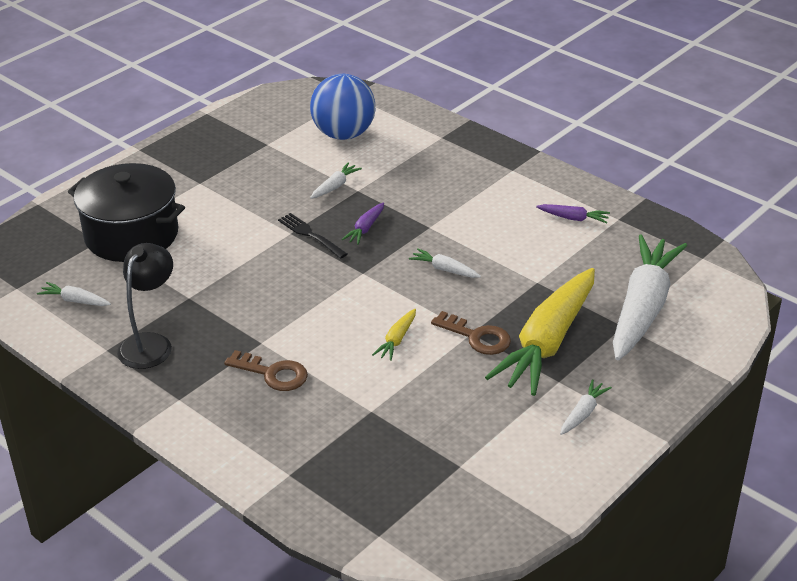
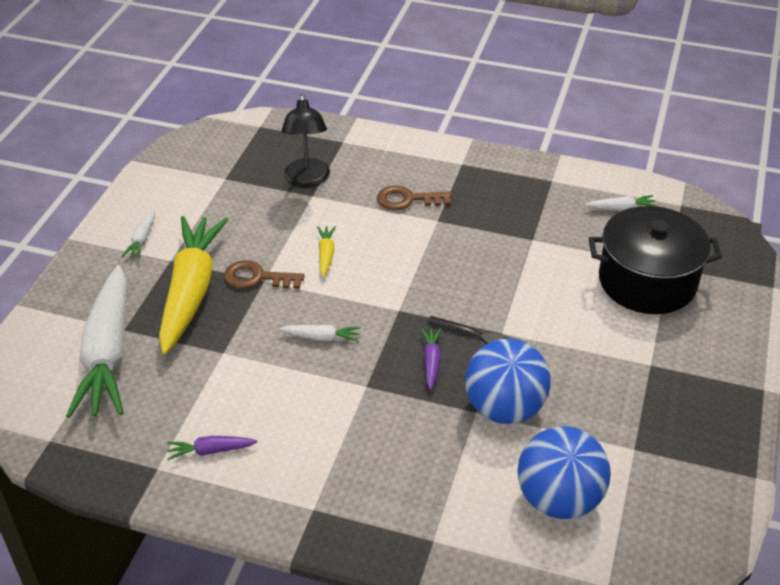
camera: 155 degrees right, 5 degrees up
(150, 343) = (524, 194): black lamp -> black lamp (307, 179)
(335, 186) = (504, 408): white carrot -> blue ball

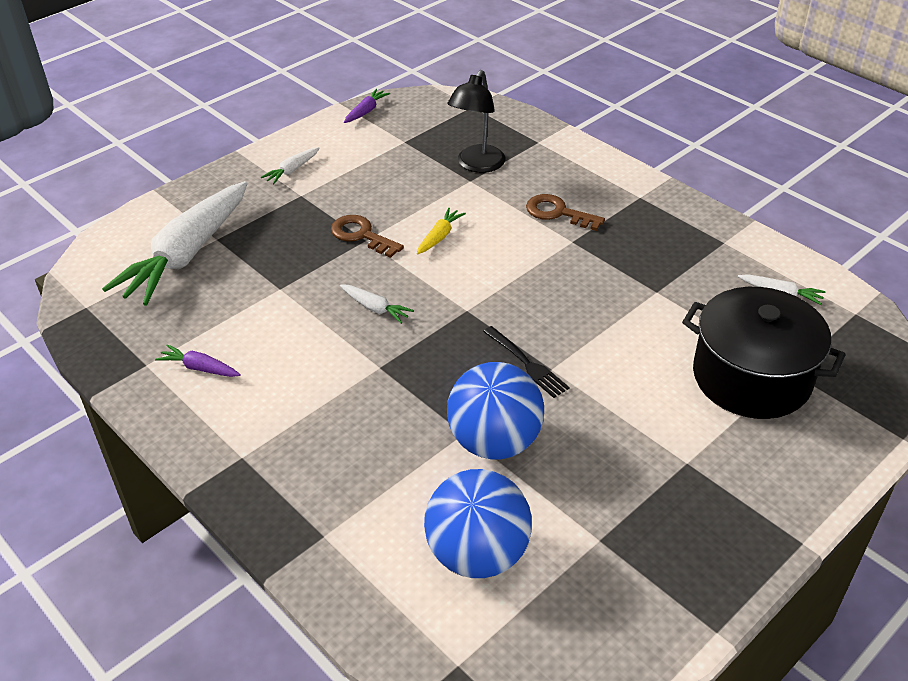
camera: 30 degrees right, 0 degrees up
(191, 291) = (296, 227): yellow carrot -> none
(431, 361) = (458, 369): purple carrot -> purple carrot (366, 111)

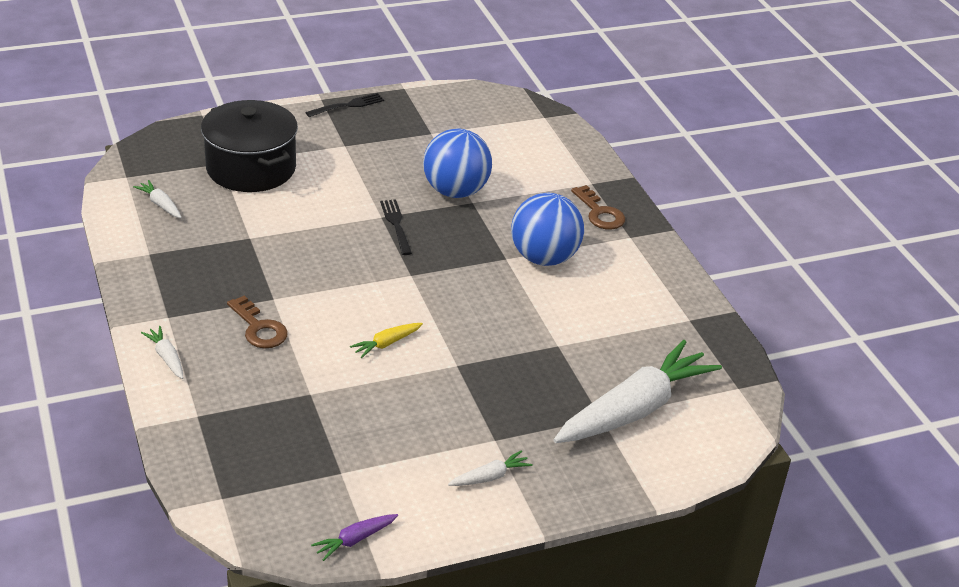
camera: 160 degrees left, 5 degrees down
(200, 368) = (646, 302): purple carrot -> none
(361, 235) = (458, 370): brown key -> brown key (600, 213)
(375, 308) = (484, 301): white carrot -> white carrot (166, 357)
(477, 165) = (288, 409): black lamp -> none
(477, 554) = (505, 149): blue ball -> blue ball (544, 258)
(755, 545) = (348, 105): none -> black fork

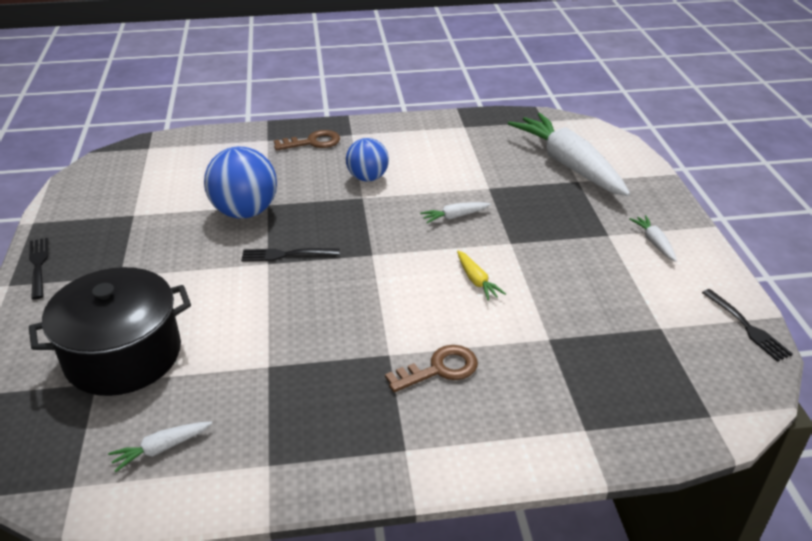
camera: 75 degrees left, 0 degrees up
(166, 357) = (483, 453): white carrot -> white carrot (455, 216)
(355, 540) = (747, 327): purple carrot -> black fork
(544, 258) = (367, 178): blue ball -> blue ball, size x0.65

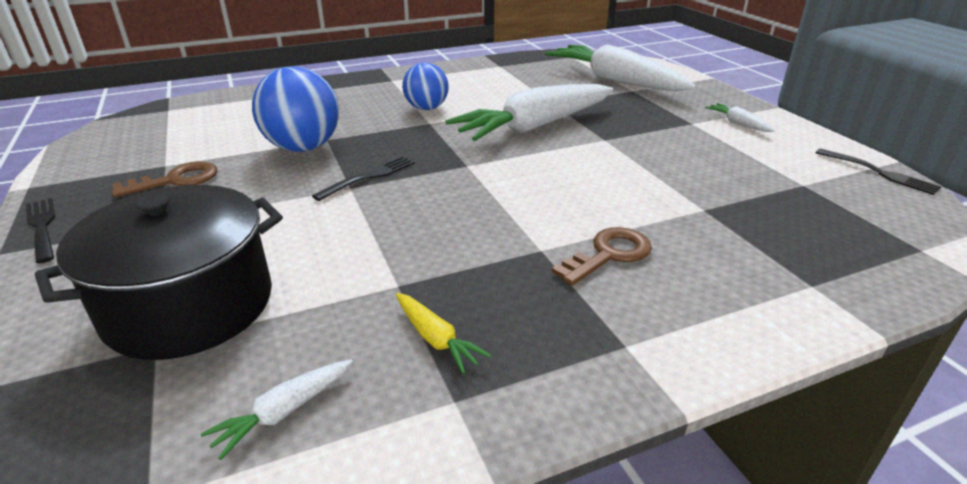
camera: 15 degrees left, 5 degrees down
(286, 254) = (369, 177): black fork -> black fork turned 150 degrees clockwise
(313, 142) = (354, 89): brown key -> brown key (176, 180)
(455, 216) = (534, 126): white carrot -> white carrot, size x2.49
(476, 280) = (592, 172): yellow carrot -> yellow carrot (436, 339)

